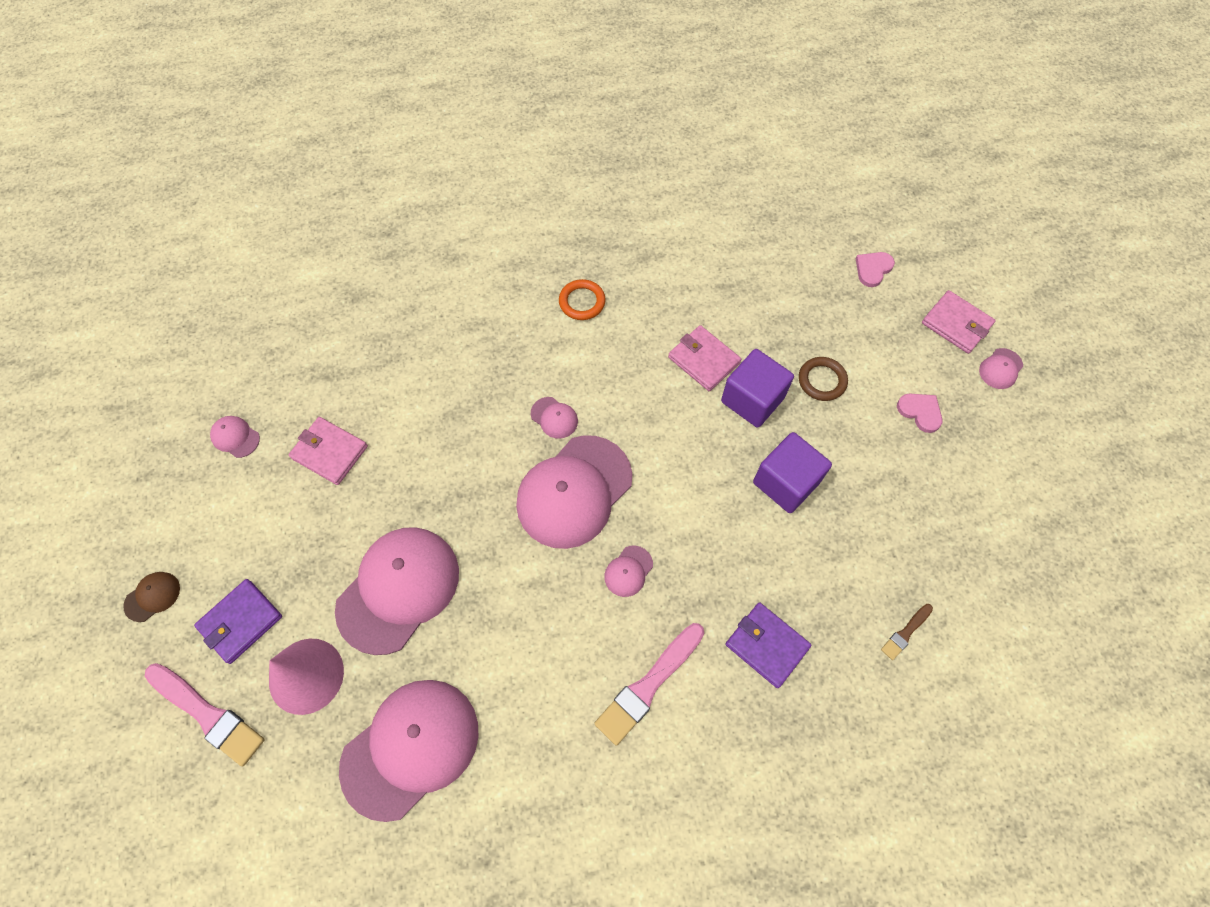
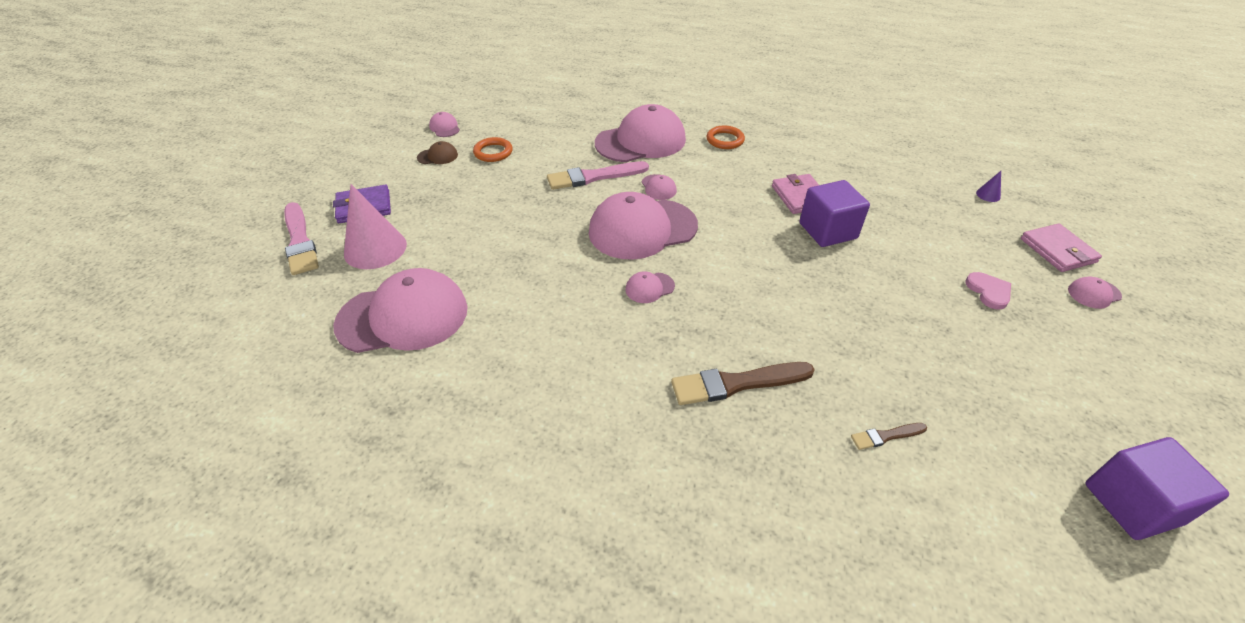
camera: 30 degrees right, 20 degrees down
(152, 596) = (328, 176): brown cap -> brown cap (438, 156)
(329, 452) = (493, 152): pink wallet -> orange ring
(398, 589) = (474, 231): pink cap -> pink cap (641, 141)
(648, 685) = (611, 363): pink brush -> pink brush (593, 177)
(767, 645) = (736, 383): purple wallet -> brown brush
(786, 482) = (826, 288): purple cube -> purple cube (1132, 504)
(822, 380) = (899, 241): brown ring -> none
(873, 269) = (988, 195): pink heart -> purple cone

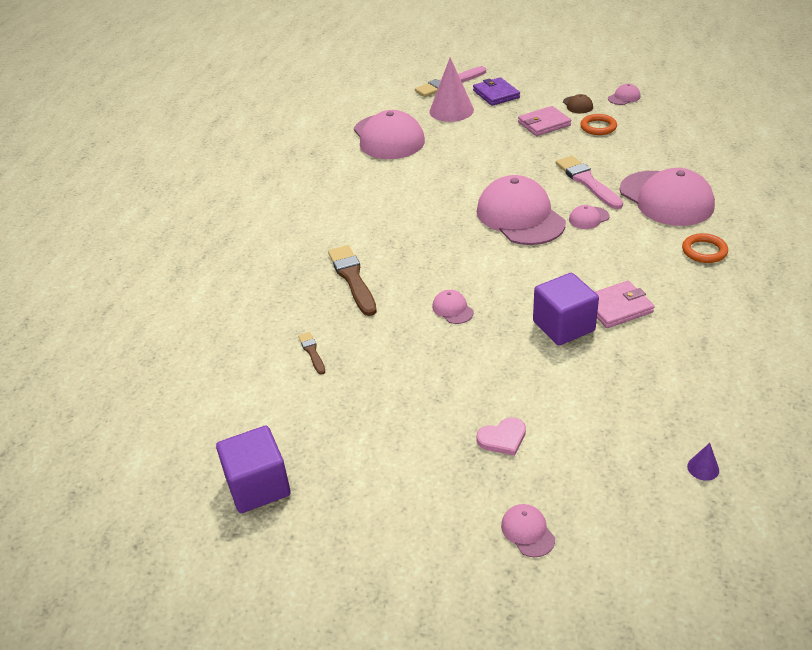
camera: 85 degrees right, 5 degrees down
(649, 288) = (445, 229): pink cap -> pink cap (452, 309)
(1057, 250) = (602, 516): pink wallet -> pink wallet (544, 124)

